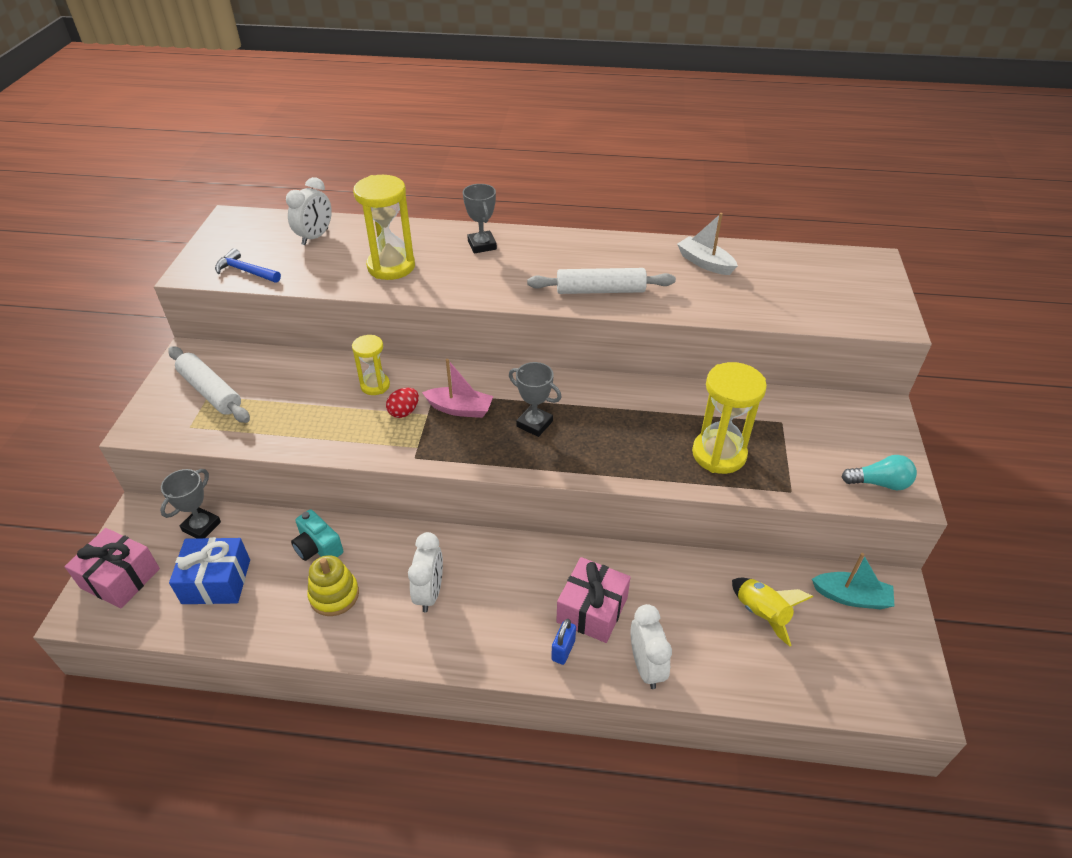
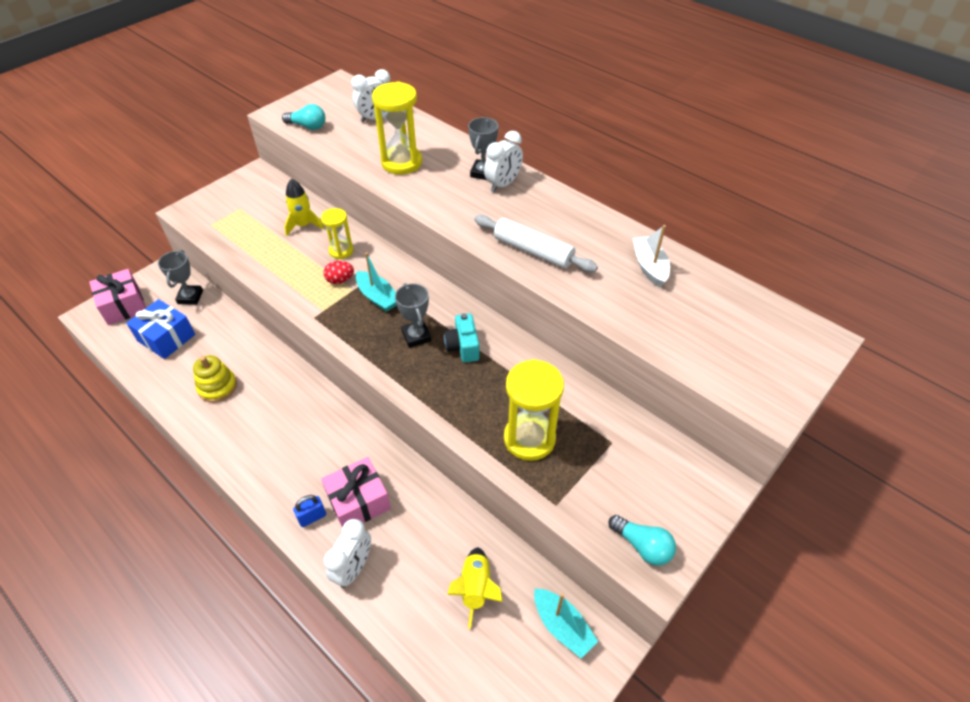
camera: 35 degrees right, 5 degrees up
(201, 526) = (190, 297): grey trophy -> grey trophy turned 60 degrees counterclockwise
(210, 392) = (243, 206): white rolling pin -> none
(245, 271) = (308, 126): blue hammer -> turquoise light bulb
(306, 380) = (303, 225): none -> yellow rocket
(318, 547) = (237, 349): turquoise camera -> turquoise camera (463, 347)
(429, 593) = (271, 421): white clock -> white clock (503, 184)
(460, 409) = (377, 297): pink boat -> turquoise boat

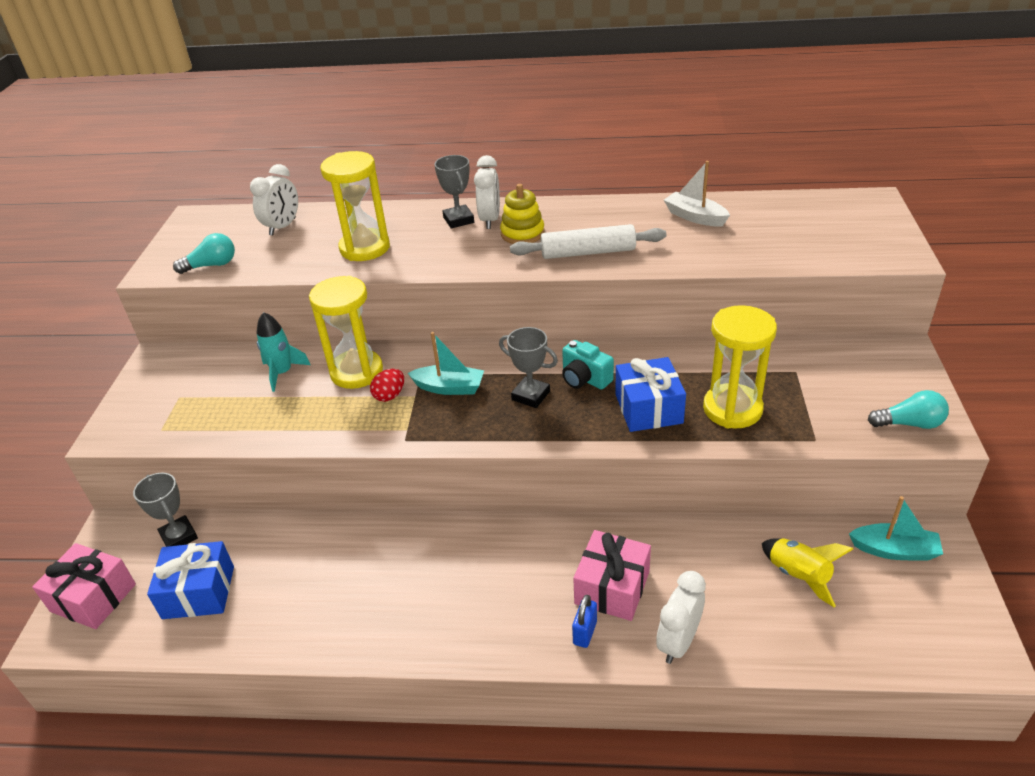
camera: 35 degrees left, 10 degrees down
(217, 387) = (328, 596): yellow stacking toy -> yellow stacking toy (522, 233)
(303, 225) = (282, 373): yellow rocket -> turquoise rocket
(341, 251) = (356, 372): yellow hourglass -> yellow hourglass, size x1.69
(354, 568) = (678, 642): white clock -> white clock turned 135 degrees counterclockwise
(475, 398) = (648, 408): none -> blue gift

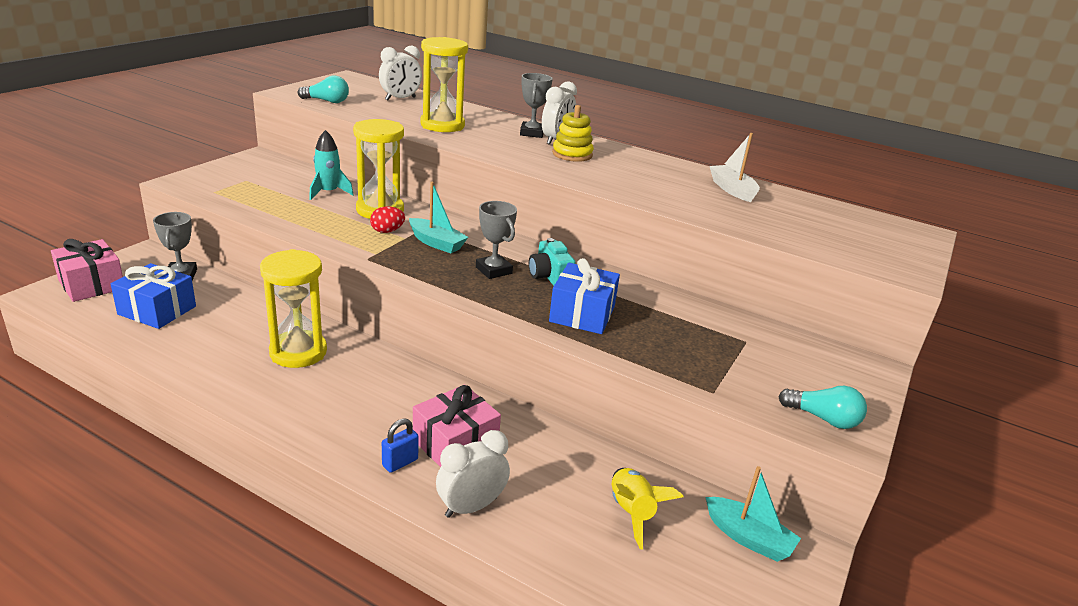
camera: 20 degrees right, 10 degrees down
(588, 252) = (611, 180): white rolling pin -> none
(732, 409) = (657, 342): yellow hourglass -> yellow hourglass (298, 352)

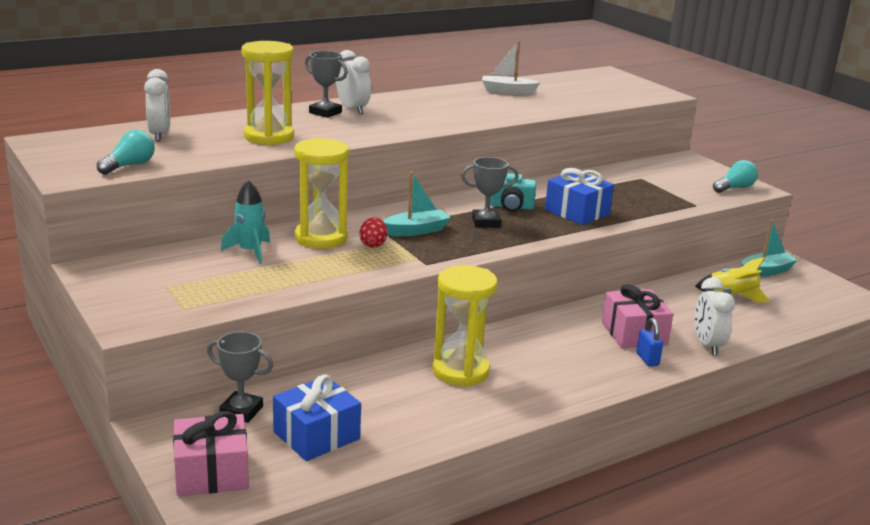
camera: 60 degrees left, 5 degrees down
(572, 154) = (393, 113): yellow stacking toy -> none

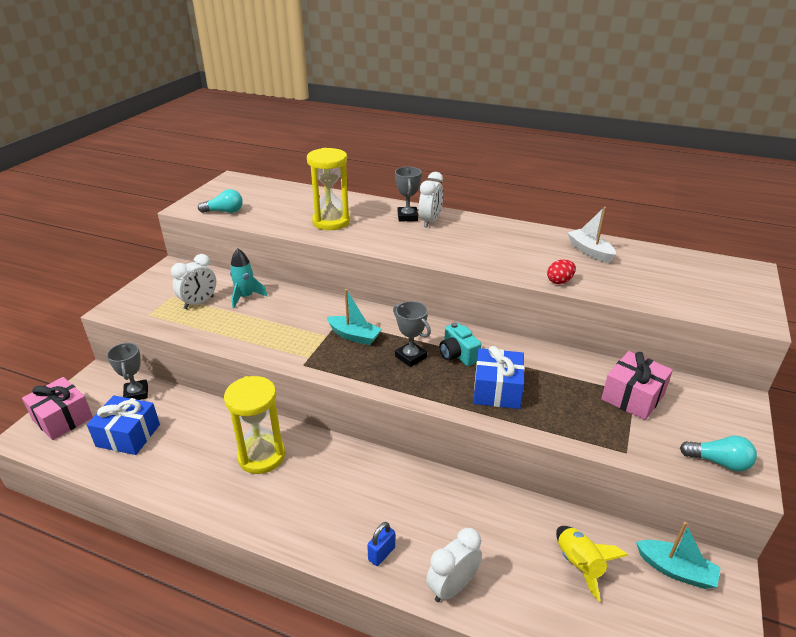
camera: 55 degrees right, 10 degrees up
(160, 135) = (285, 197): white clock -> white clock (199, 302)
(321, 238) = (295, 309): yellow hourglass -> none
(373, 244) = (309, 331): red egg -> red egg (559, 281)
(634, 333) = (419, 525): pink gift -> pink gift (633, 397)

